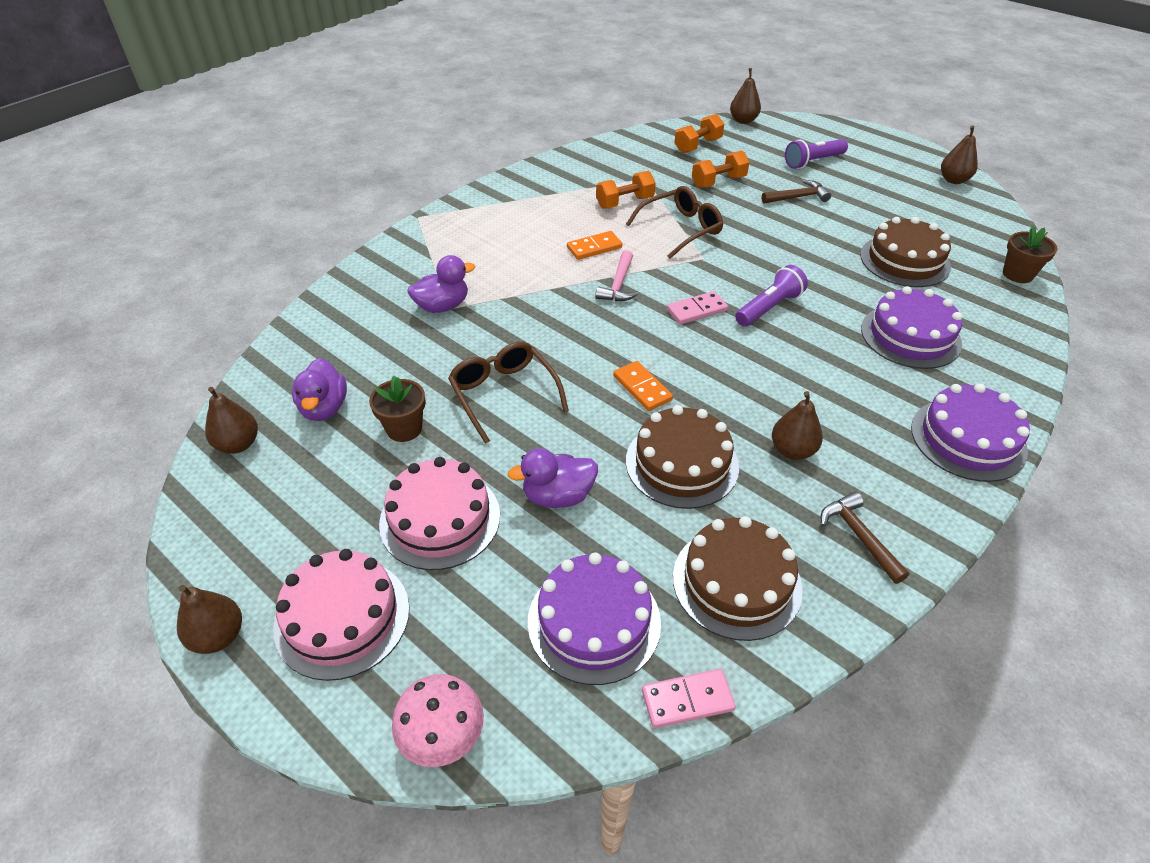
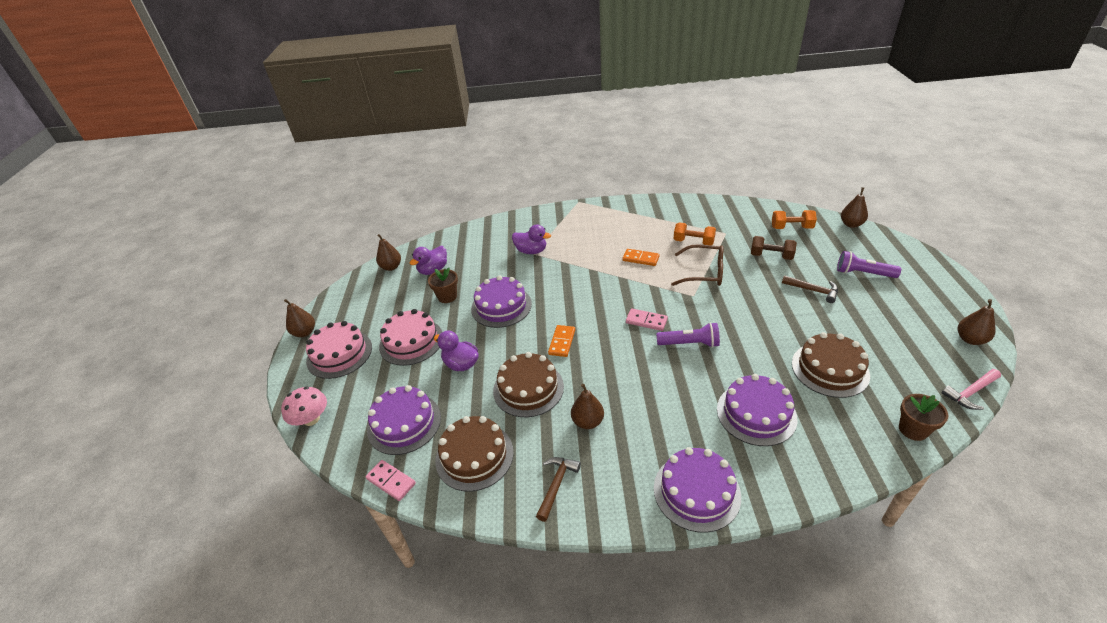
camera: 50 degrees right, 5 degrees down
(504, 394) = (501, 306): brown glasses -> purple cake
(618, 285) = (625, 285): pink hammer -> pink hammer (970, 392)
(718, 182) = (771, 256): orange dumbbell -> brown dumbbell

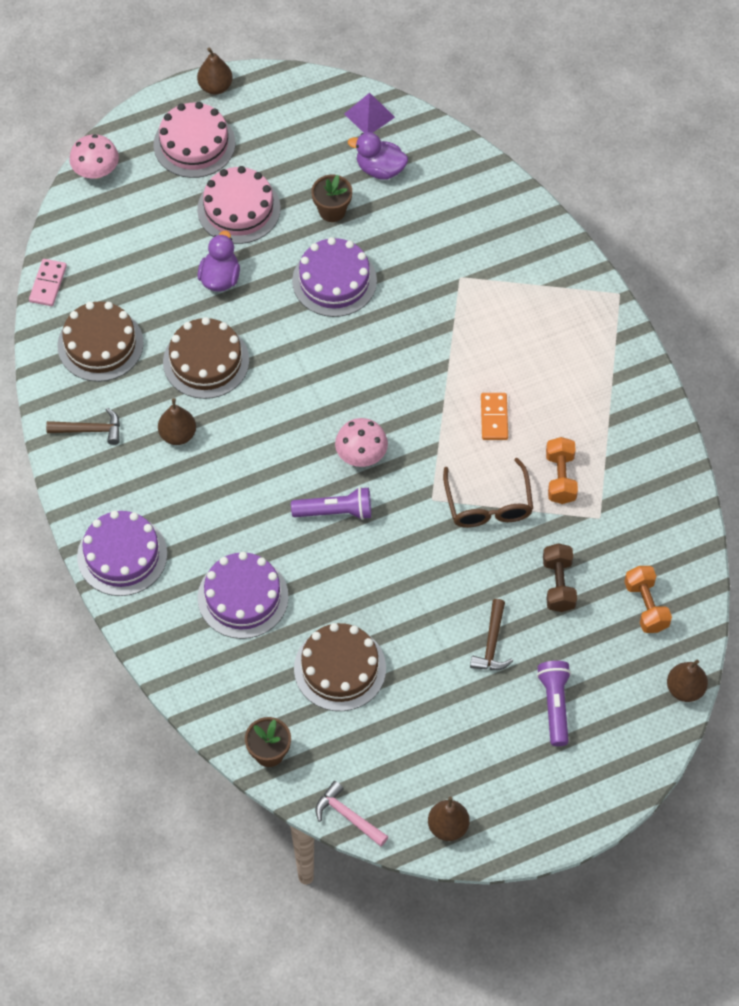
camera: 65 degrees right, 20 degrees up
(391, 267) = (369, 115): brown pear -> purple pyramid
(404, 423) = (119, 261): purple cake -> none
(531, 251) = (464, 273): purple duck -> none
(562, 342) = (291, 371): orange domino -> none
(646, 321) = (361, 455): pink domino -> pink mushroom
(689, 343) = (335, 511): purple flashlight -> purple flashlight turned 75 degrees counterclockwise

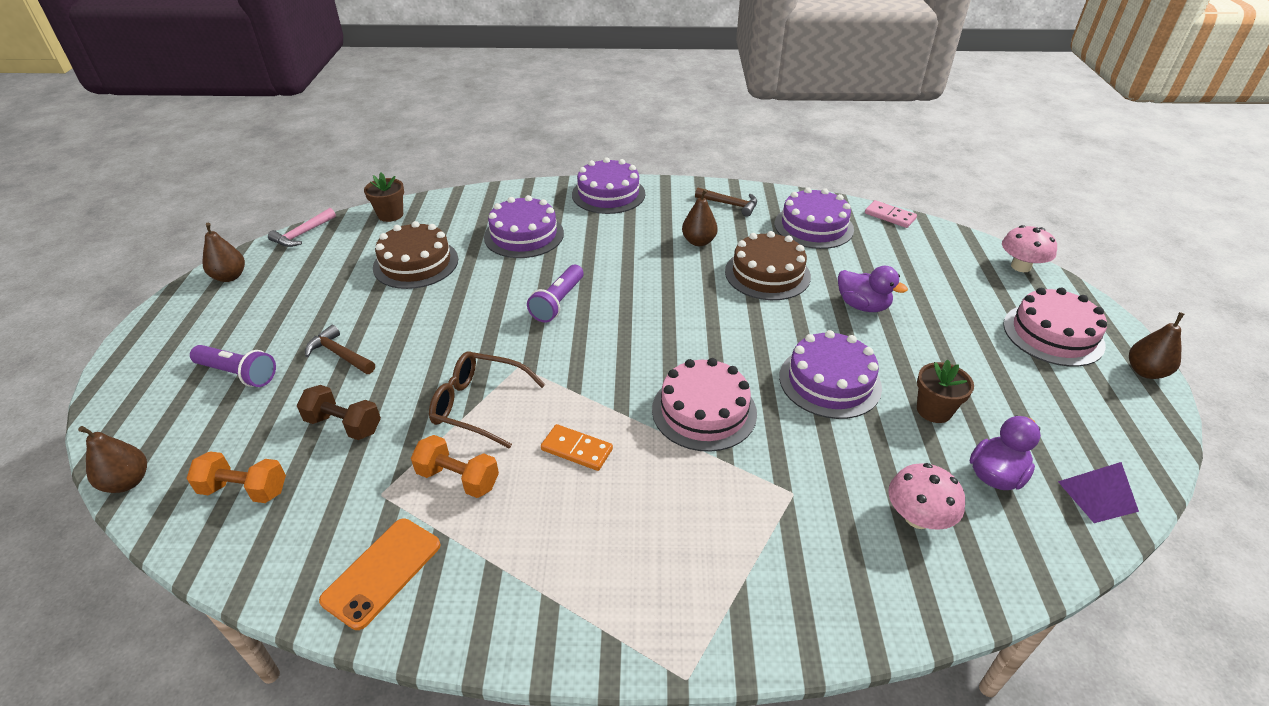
camera: 115 degrees right, 20 degrees down
(90, 430) = (730, 205): brown hammer -> brown hammer turned 90 degrees counterclockwise
(100, 344) = (813, 226): brown cake -> purple cake
(238, 209) = (952, 341): pink cake -> pink cake (704, 411)
(347, 816) = (302, 234): pink hammer -> pink hammer turned 150 degrees clockwise
(361, 455) = (604, 335): pink mushroom -> pink mushroom (917, 517)
(650, 478) = (382, 572): none -> orange phone

